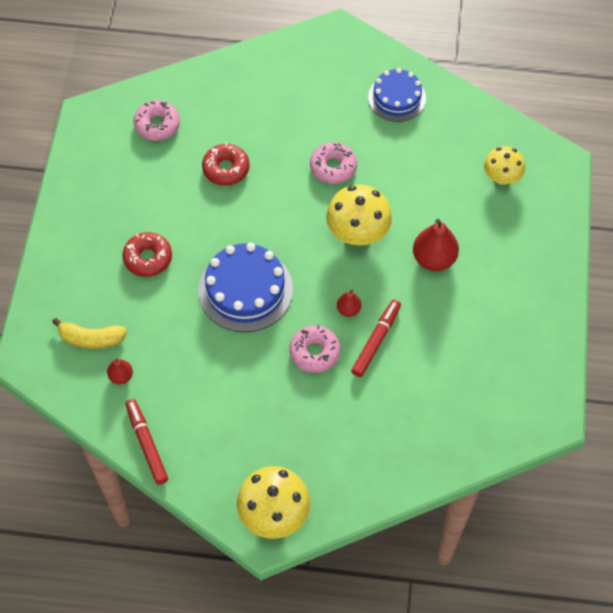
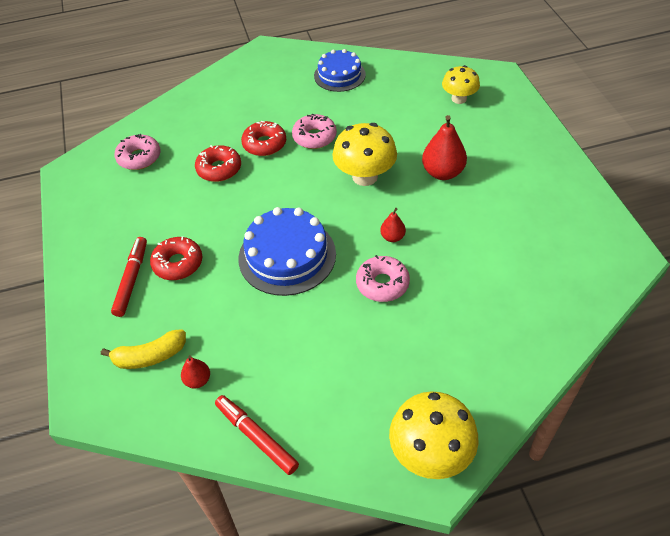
camera: 20 degrees left, 10 degrees down
(281, 156) = (264, 144): none -> red donut
(376, 341) = (433, 253): red marker -> red marker (132, 279)

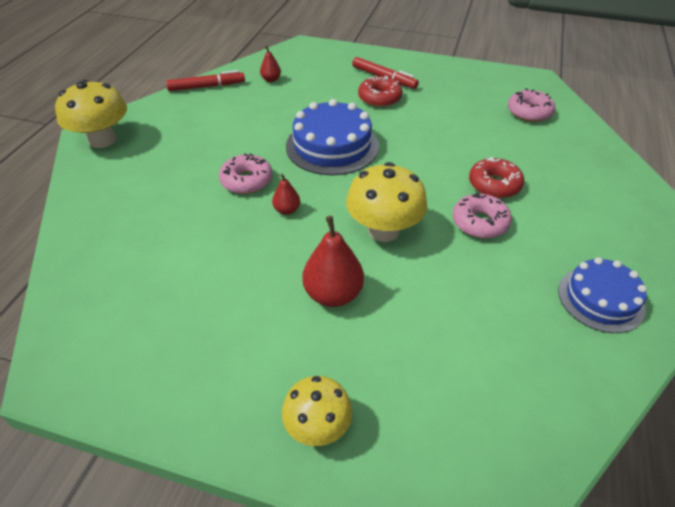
camera: 120 degrees right, 5 degrees down
(150, 356) = (310, 69): yellow banana -> none
(219, 169) = (477, 147): red donut -> none
(459, 99) = (461, 404): yellow mushroom -> yellow mushroom (318, 427)

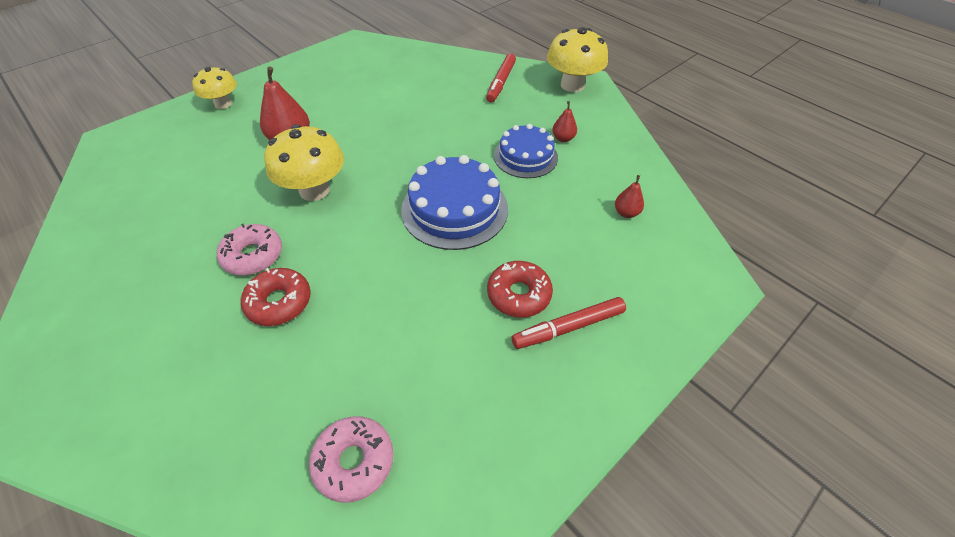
camera: 120 degrees right, 5 degrees up
(207, 87) = (636, 160): red marker -> red marker (501, 83)
(246, 180) = (450, 140): pink donut -> none
(287, 210) = (393, 149): red pear -> red pear (563, 138)
(601, 299) = (102, 278): blue cake -> blue cake (525, 156)

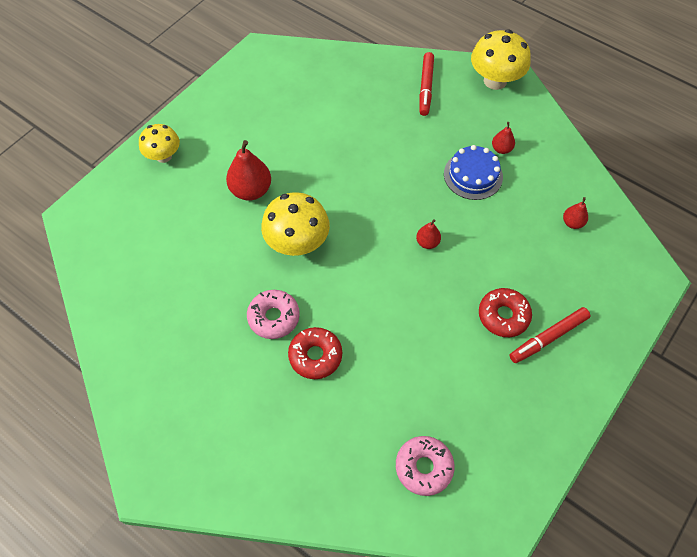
camera: 10 degrees left, 10 degrees up
(454, 209) = (427, 242): blue cake -> red pear

